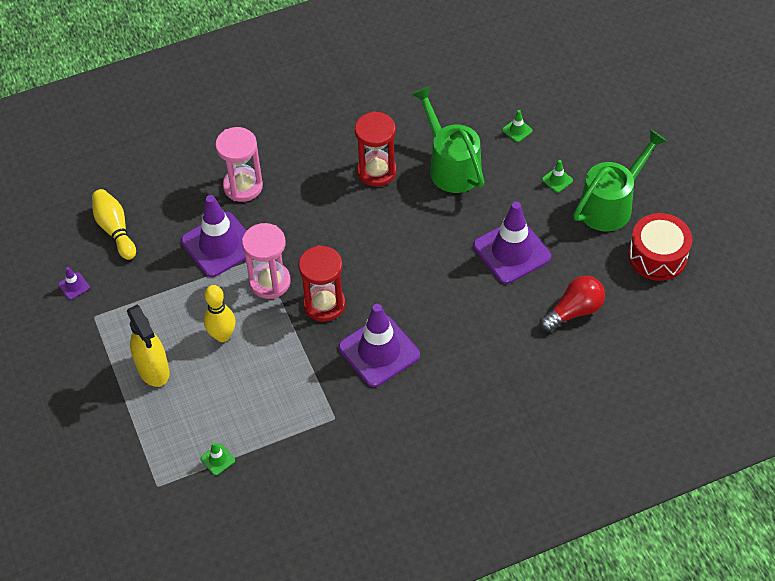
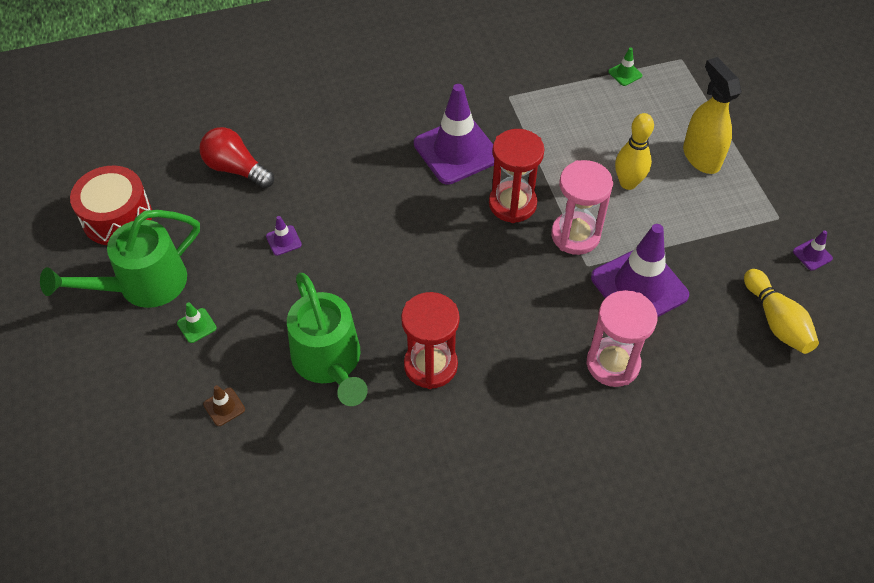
camera: 175 degrees left, 0 degrees up
(512, 251) = (283, 240): purple traffic cone -> purple traffic cone, size x0.40
(517, 130) = (224, 407): green traffic cone -> brown traffic cone
(574, 311) = (236, 169): red light bulb -> red light bulb turned 60 degrees clockwise

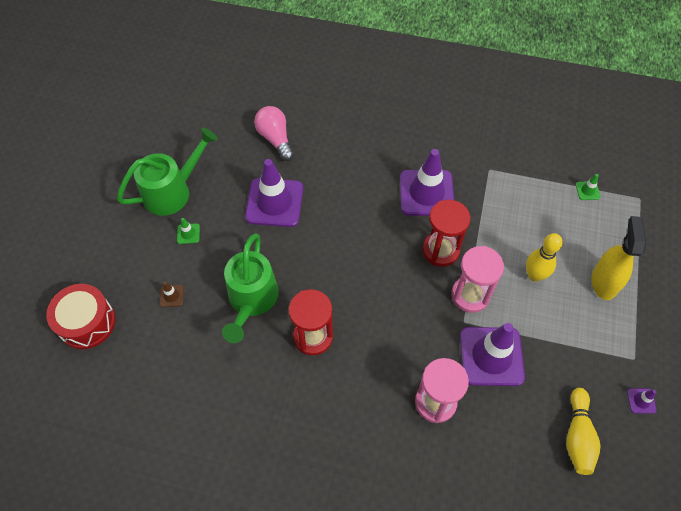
camera: 30 degrees right, 5 degrees up
(117, 217) = (186, 138): red drum -> red drum (87, 322)
(142, 285) = (173, 191): green watering can -> green watering can turned 150 degrees clockwise
(236, 169) = (275, 139): red light bulb -> pink light bulb
(283, 240) = (274, 202): purple traffic cone -> purple traffic cone, size x2.48

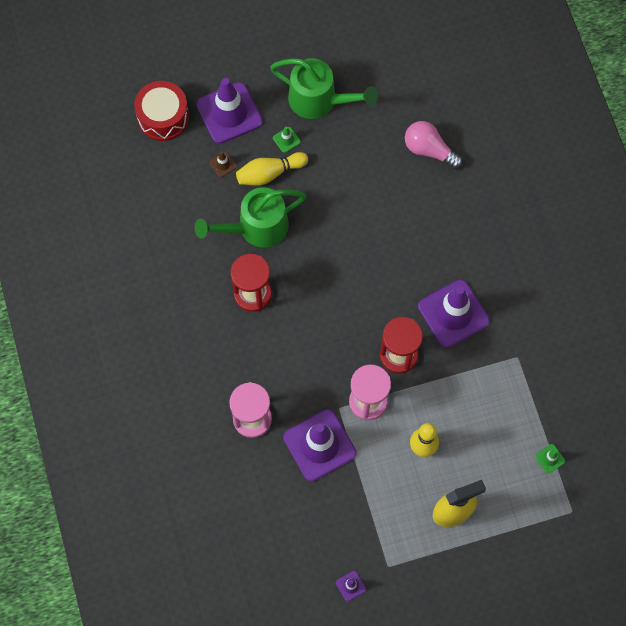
camera: 60 degrees right, 10 degrees up
(274, 202) = (360, 190): purple traffic cone -> purple traffic cone (229, 113)
(275, 139) = (429, 150): pink light bulb -> pink light bulb turned 90 degrees counterclockwise
(578, 436) = (288, 545): yellow bowling pin -> yellow bowling pin (270, 173)

